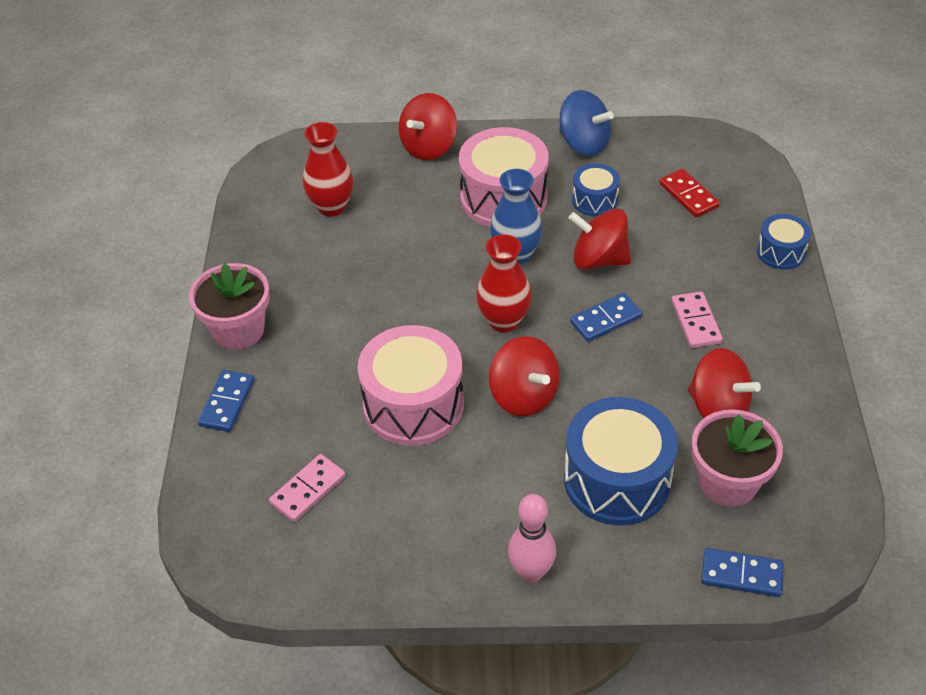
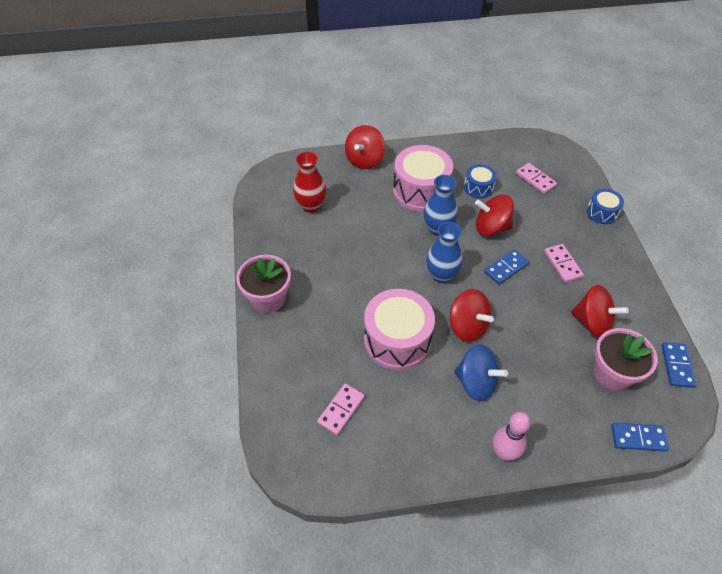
camera: 10 degrees left, 5 degrees up
(227, 403) = (271, 352): blue domino -> blue domino (677, 366)
(503, 321) = (441, 275): red vase -> blue vase
(583, 143) = (462, 150): blue spinning top -> blue spinning top (476, 382)
(617, 480) = (542, 379): blue drum -> none
(688, 195) = (535, 179): red domino -> pink domino

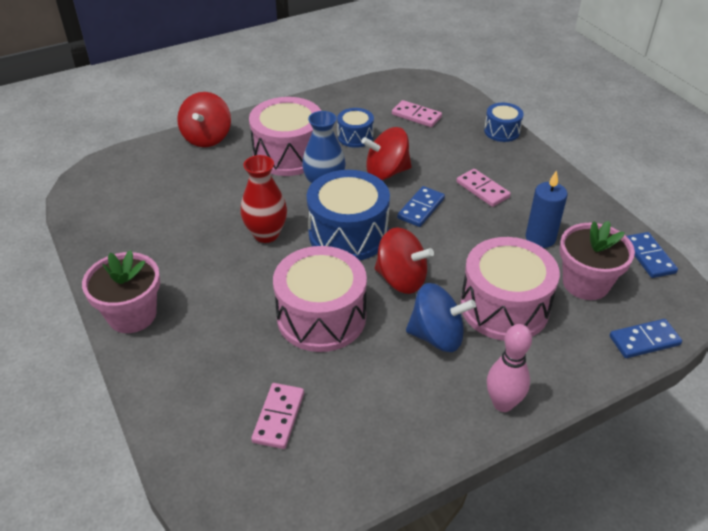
camera: 20 degrees left, 10 degrees down
(311, 206) = (155, 199): red vase -> red vase (266, 234)
(441, 275) = (348, 234): blue vase -> blue drum
(537, 374) = (504, 307): none -> pink drum
(592, 322) = (540, 238): red spinning top -> blue candle

